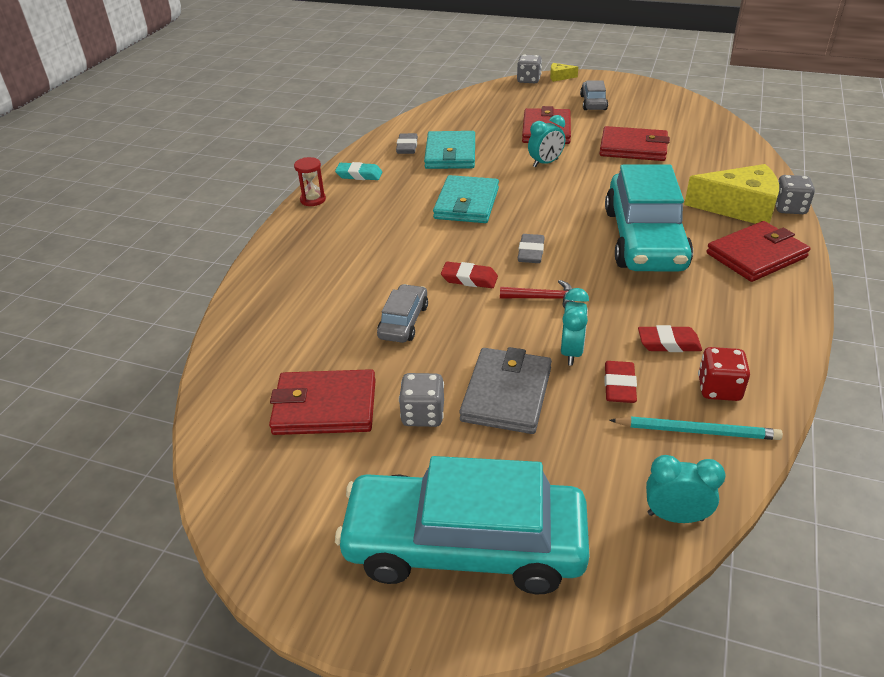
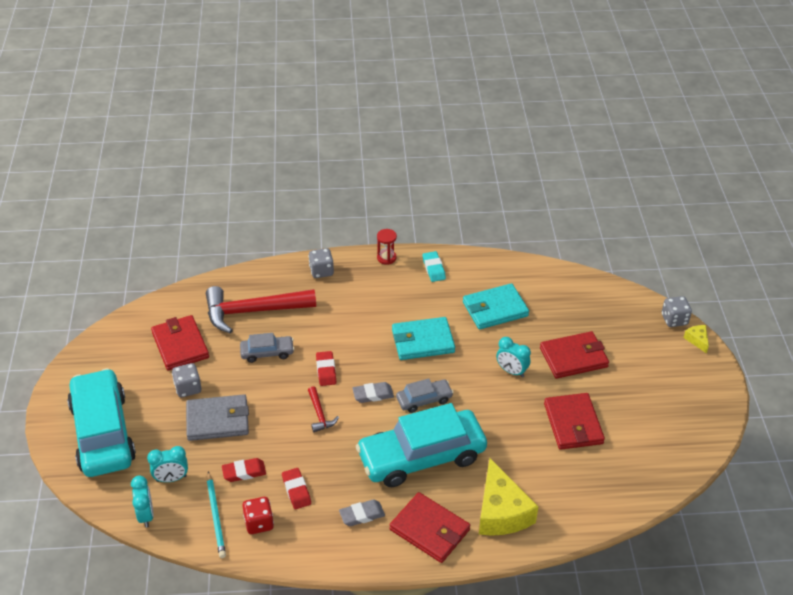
camera: 65 degrees right, 5 degrees up
(314, 320) = (252, 311): none -> red hammer
(407, 147) = (492, 280): grey eraser -> grey eraser (362, 515)
(571, 352) = (268, 442): turquoise clock -> turquoise clock (171, 478)
(593, 103) = (652, 377): grey car -> grey car (424, 400)
(789, 208) = (518, 547): grey dice -> grey dice (321, 271)

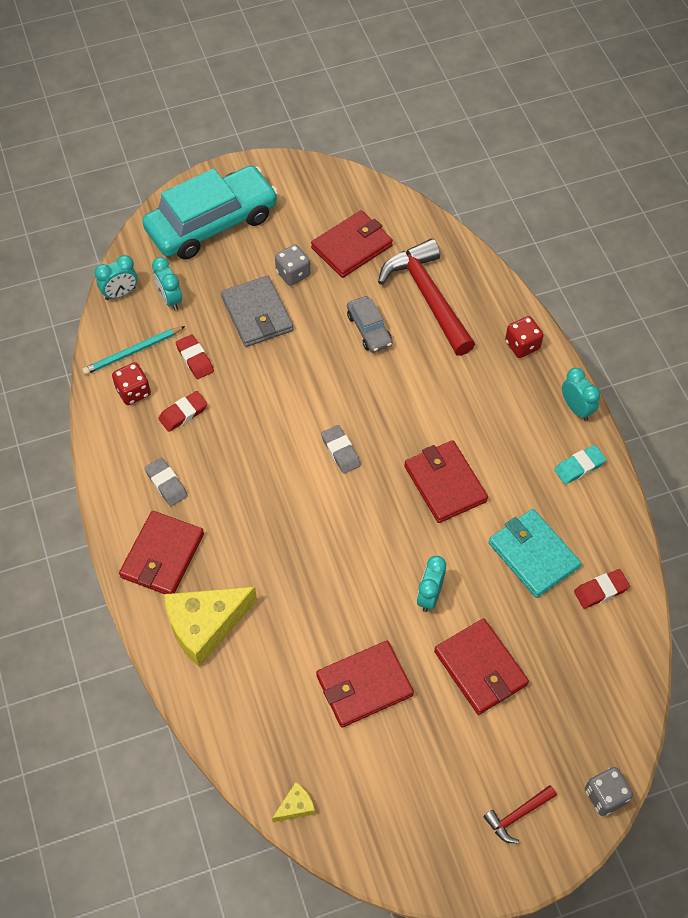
camera: 75 degrees right, 15 degrees up
(320, 414) = (294, 406): red hammer -> red hammer (517, 815)
(321, 271) = (522, 345): grey dice -> red dice
(326, 370) = (361, 394): red eraser -> red eraser (601, 590)
(386, 258) = (576, 408): red hourglass -> turquoise clock
(421, 456) = (263, 524): turquoise car -> none
(422, 341) = (445, 483): turquoise wallet -> red wallet
(424, 400) = (350, 507): grey car -> none
(697, 340) = (575, 834): yellow cheese -> yellow cheese (295, 806)

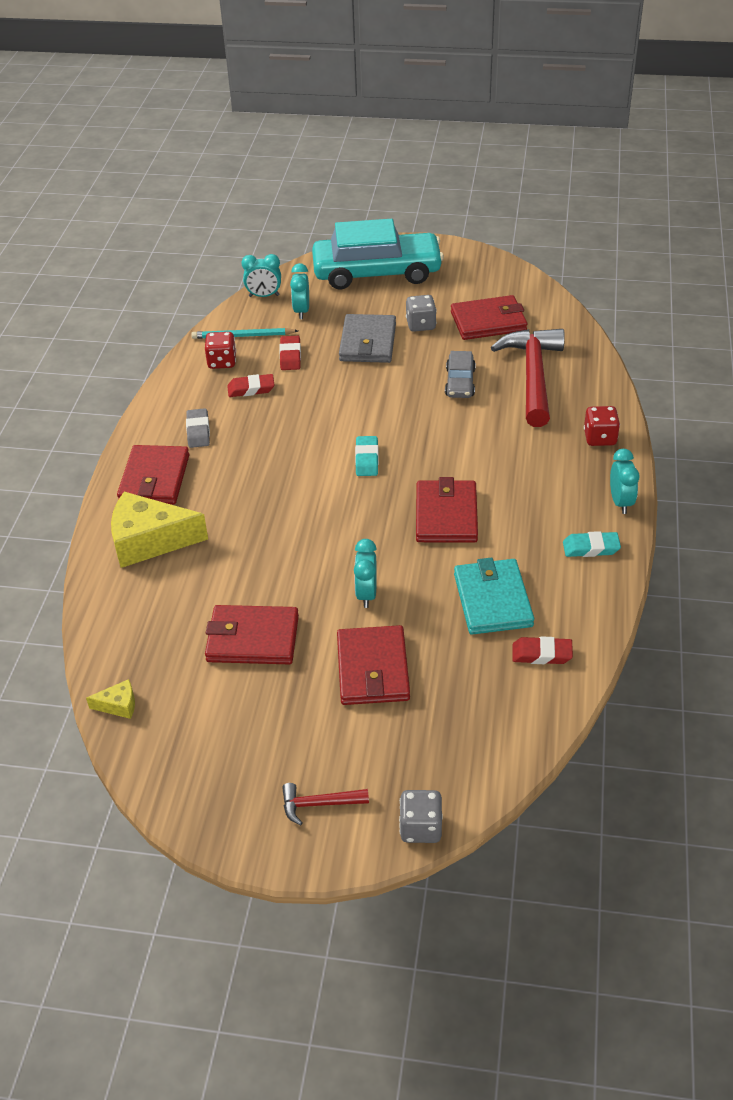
camera: 30 degrees right, 15 degrees down
(162, 556) = (154, 479): red wallet -> red wallet turned 45 degrees counterclockwise
(340, 451) = (367, 459): grey eraser -> turquoise eraser
(429, 596) = (366, 594): turquoise clock -> turquoise clock turned 45 degrees counterclockwise

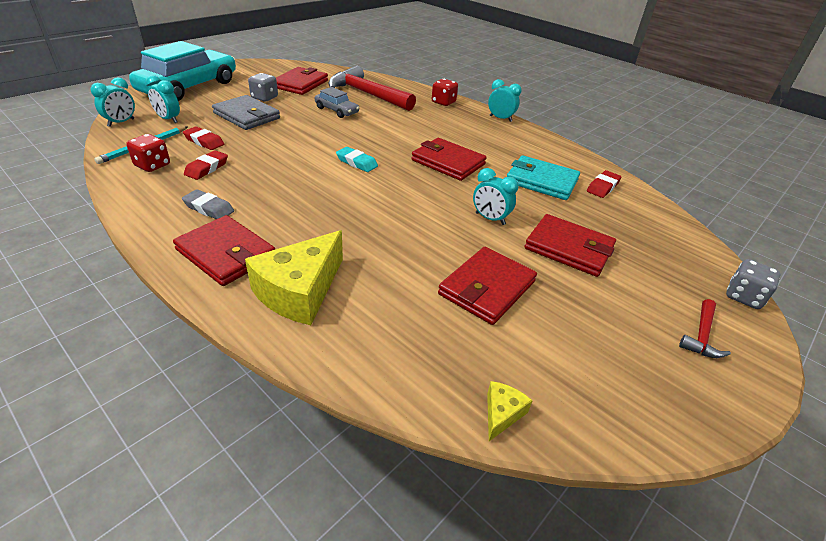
camera: 60 degrees left, 5 degrees down
(591, 548) = (527, 139): turquoise eraser -> none

